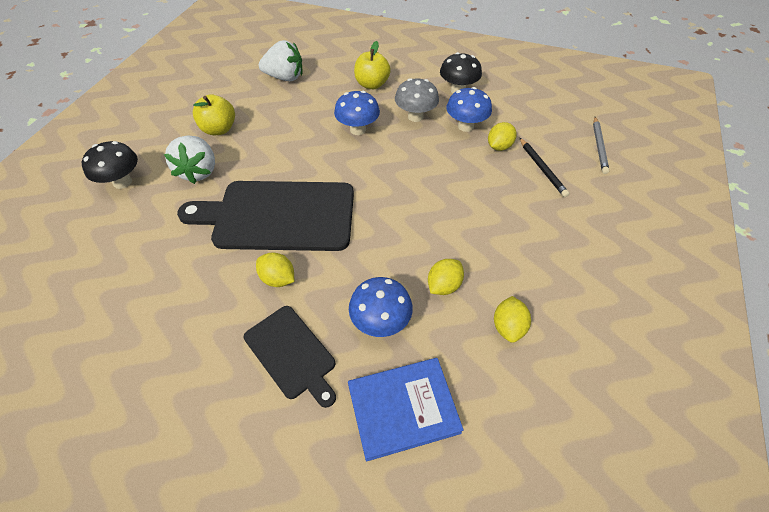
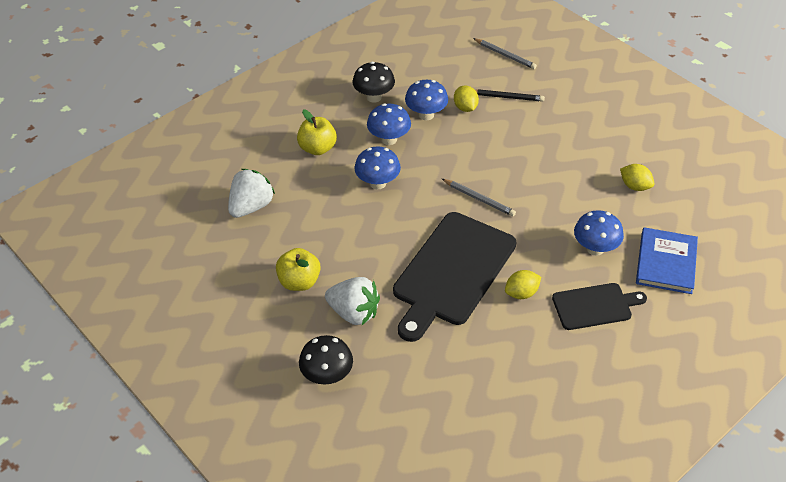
camera: 60 degrees left, 5 degrees down
(386, 200) = (479, 199): none -> grey pencil
(415, 116) = (389, 139): grey mushroom -> blue mushroom
(443, 285) = (583, 202): yellow lemon -> none

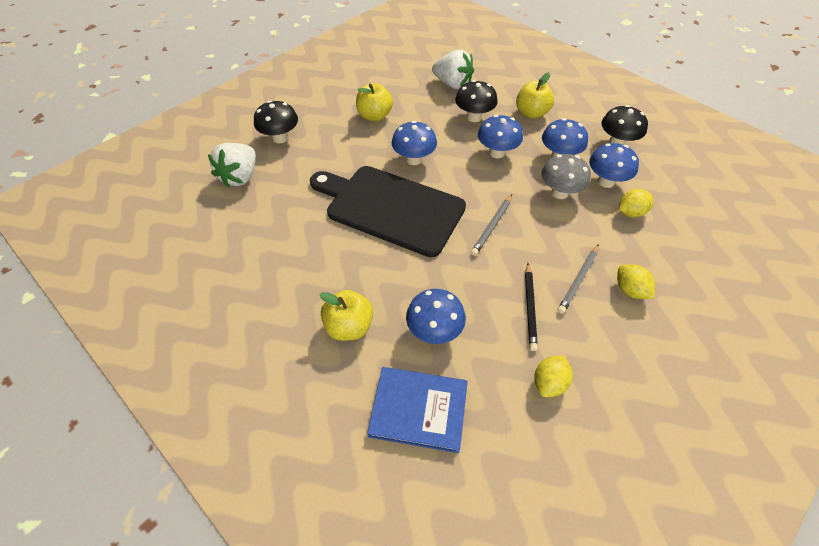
camera: 85 degrees right, 5 degrees up
(317, 194) = (474, 117): none -> black mushroom
(354, 313) = (342, 148): white strawberry -> white strawberry (240, 177)
(381, 250) = (414, 159): none -> blue mushroom
(438, 147) = (560, 193): none -> grey mushroom
(505, 55) = (744, 247): grey pencil -> grey pencil (578, 280)
(507, 97) = (666, 249): black pencil -> black pencil (530, 308)
(521, 293) = (366, 261): yellow lemon -> yellow lemon (630, 290)
(594, 306) = (349, 327): black cutting board -> yellow apple

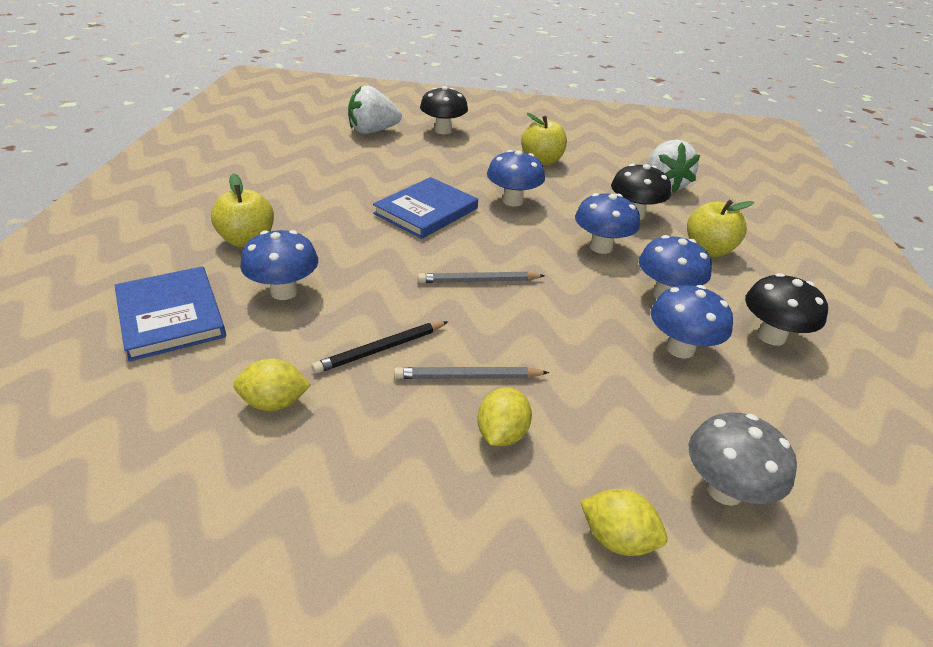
camera: 50 degrees right, 15 degrees down
(390, 208) = (426, 211): black cutting board -> blue book
(560, 193) = (602, 314): grey mushroom -> grey mushroom (724, 490)
(630, 212) = (653, 391): yellow lemon -> yellow lemon (617, 538)

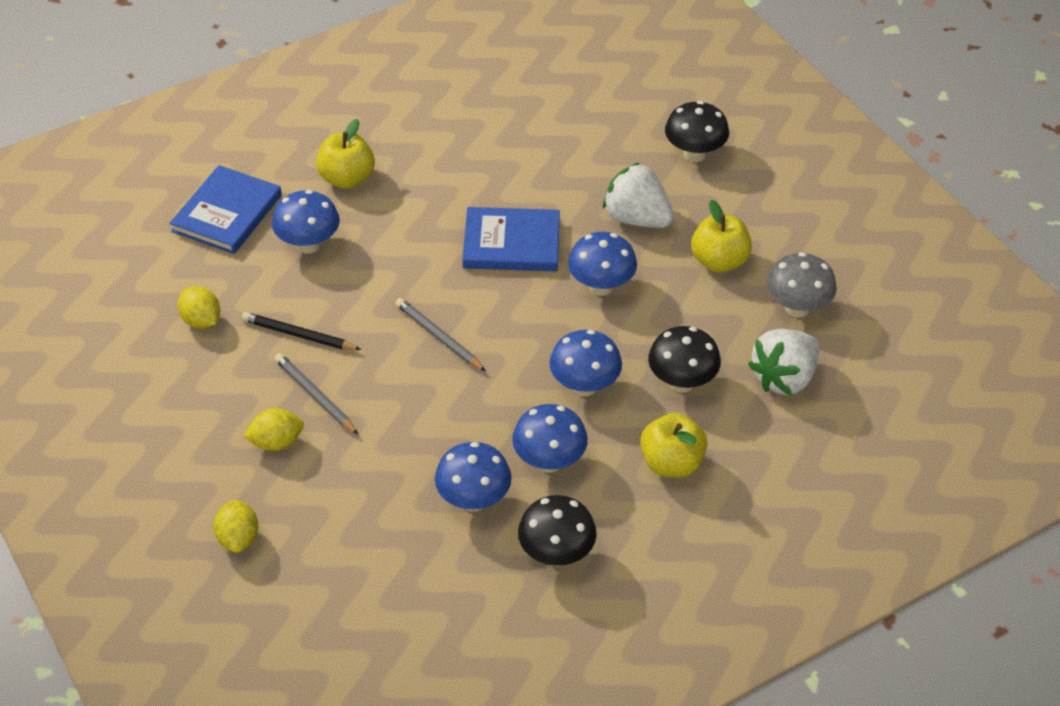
camera: 55 degrees right, 10 degrees up
(372, 131) = (623, 111): white strawberry -> white strawberry (636, 218)
(724, 490) = (329, 578): grey mushroom -> grey mushroom (797, 308)

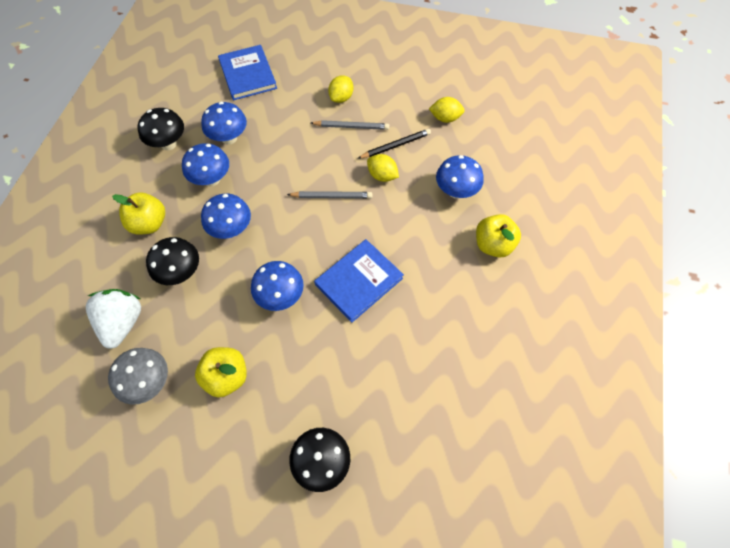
camera: 135 degrees right, 15 degrees up
(227, 213) = (516, 174): blue book -> blue book (248, 75)
(238, 538) = (308, 58): yellow lemon -> yellow lemon (382, 175)
(636, 218) = (307, 365): white strawberry -> none

